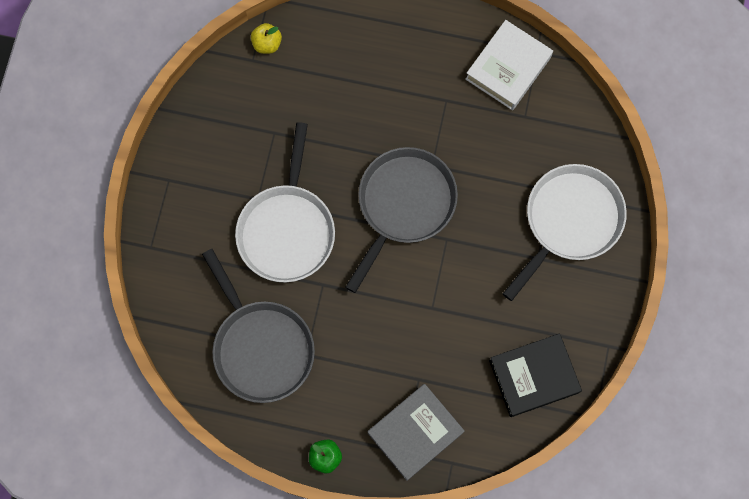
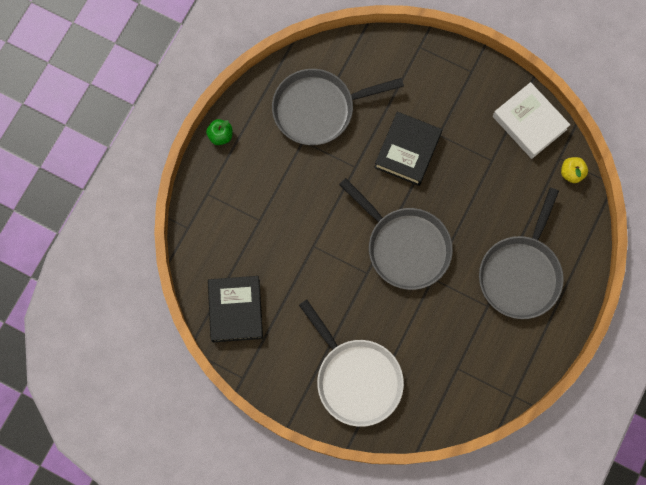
camera: 105 degrees right, 0 degrees up
(287, 229) = (407, 151): white pan -> black book
(399, 73) = (520, 273): none -> grey pan
(415, 432) = (219, 206): grey book -> none
(508, 68) = (504, 366): white book -> white book (529, 123)

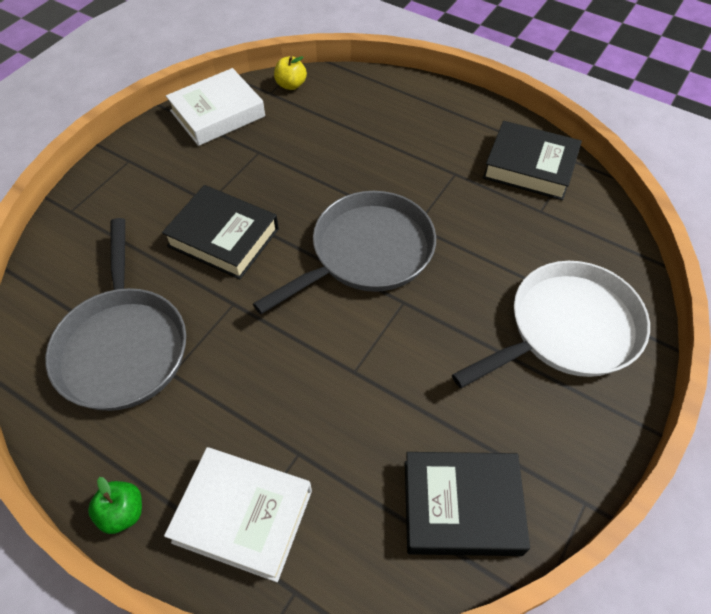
camera: 85 degrees left, 20 degrees down
(223, 196) = (243, 516): none -> white book
(501, 362) = (529, 167): none -> black book
(520, 273) = (413, 139): grey pan -> none

